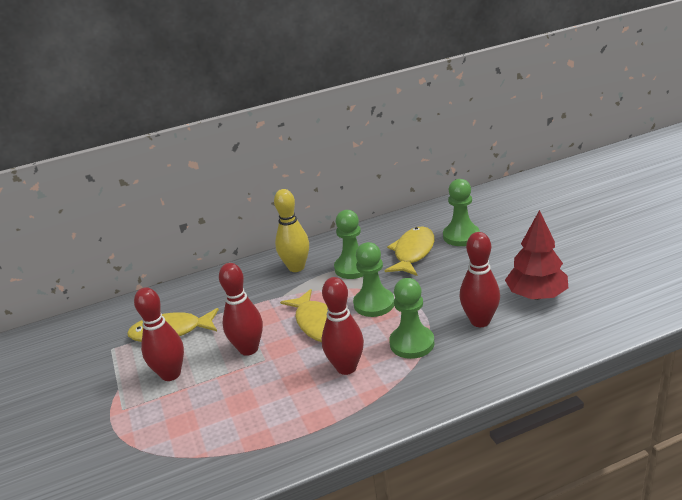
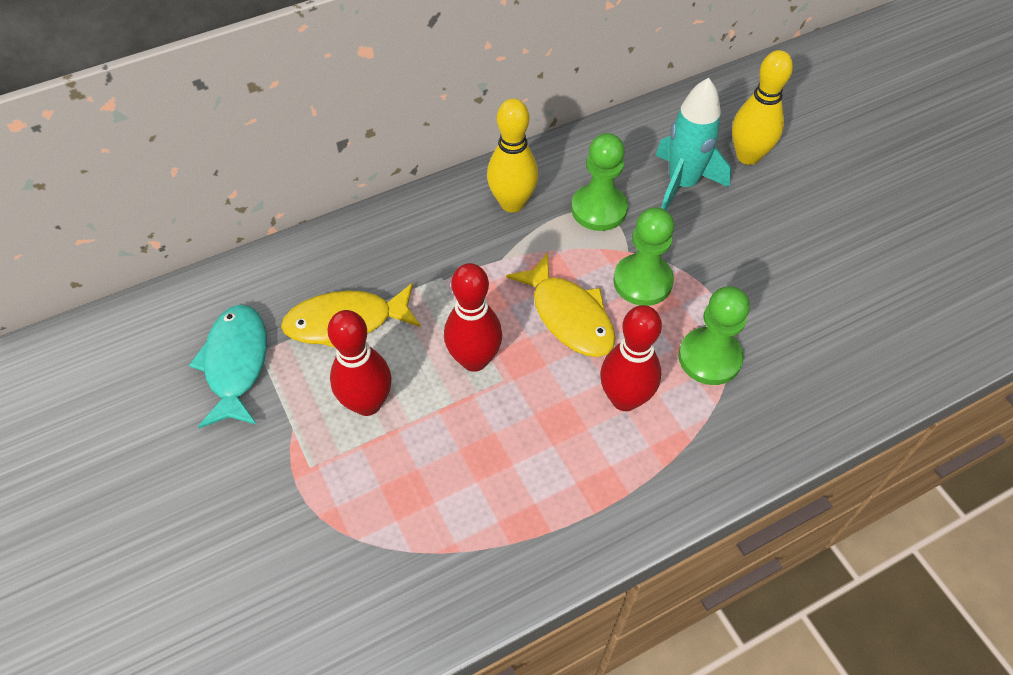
camera: 10 degrees left, 25 degrees up
(94, 355) = (236, 364): none -> turquoise fish
(413, 252) = (682, 184): yellow fish -> turquoise rocket
(461, 236) = (748, 156): green pawn -> yellow bowling pin
(480, 321) = (798, 321): red bowling pin -> none
(536, 295) = (869, 277): red tree -> none

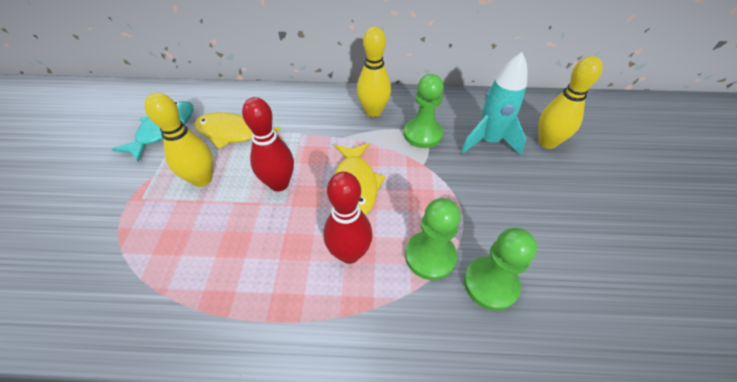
camera: 30 degrees right, 5 degrees down
(367, 403) = (202, 179): red bowling pin -> yellow bowling pin
(642, 281) = (419, 186): green pawn -> green pawn (490, 284)

